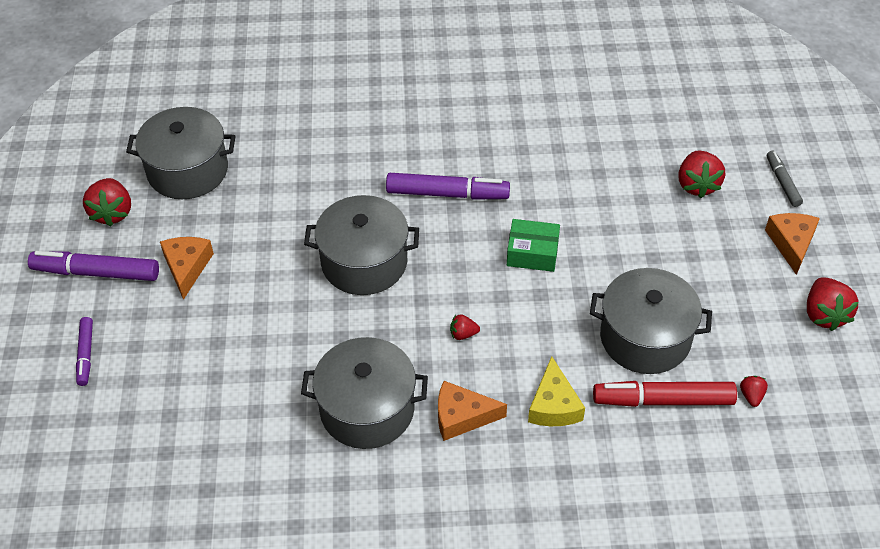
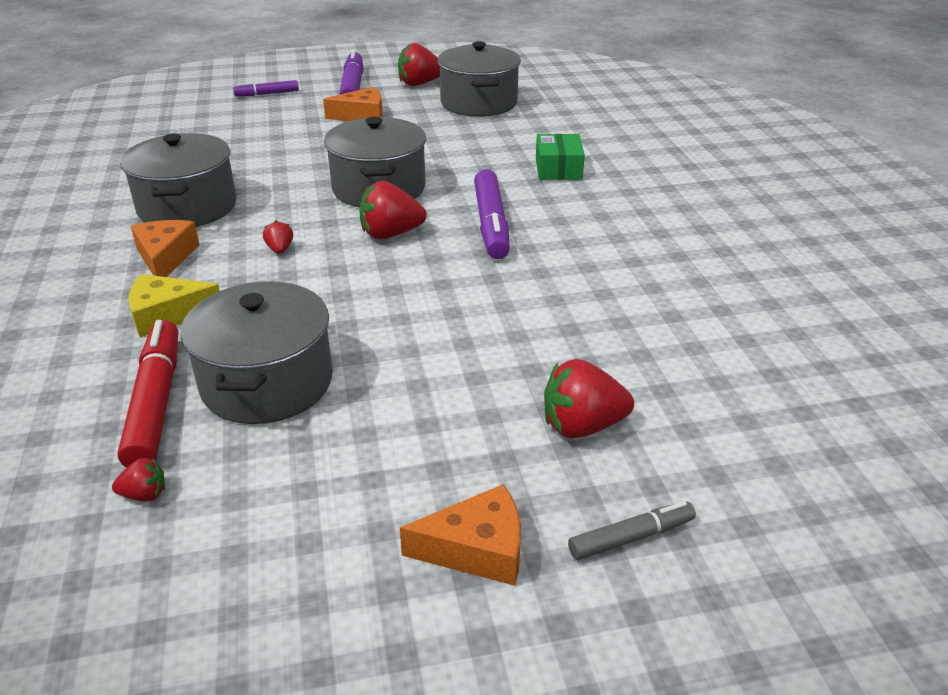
camera: 80 degrees right, 15 degrees down
(532, 253) = (408, 285): green box -> green box (558, 168)
(824, 314) = (308, 596): red strawberry -> red strawberry (390, 234)

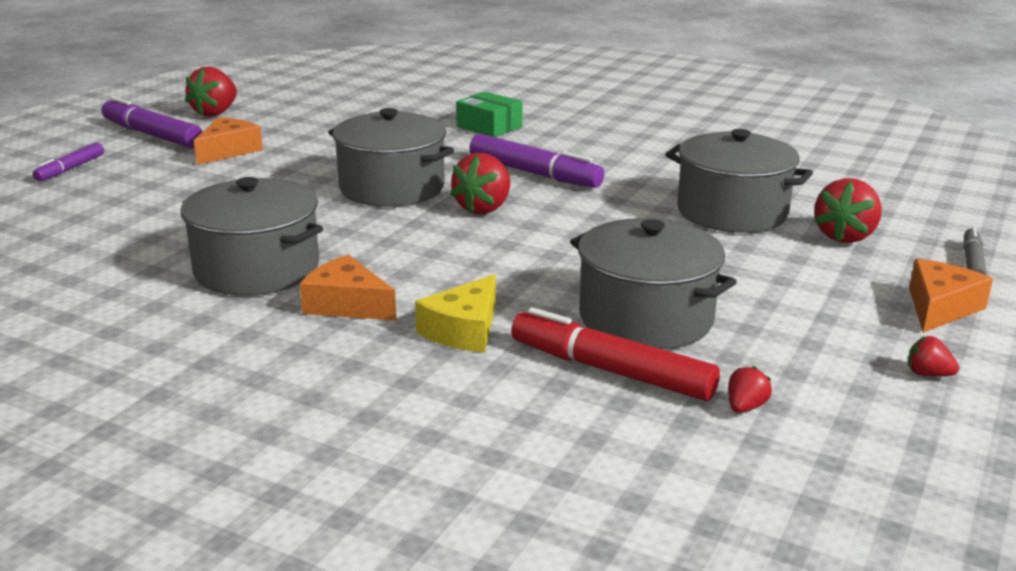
camera: 50 degrees left, 10 degrees down
(280, 249) = (429, 254): red strawberry -> red strawberry (927, 374)
(478, 103) = (310, 109): grey pot -> grey pot (732, 212)

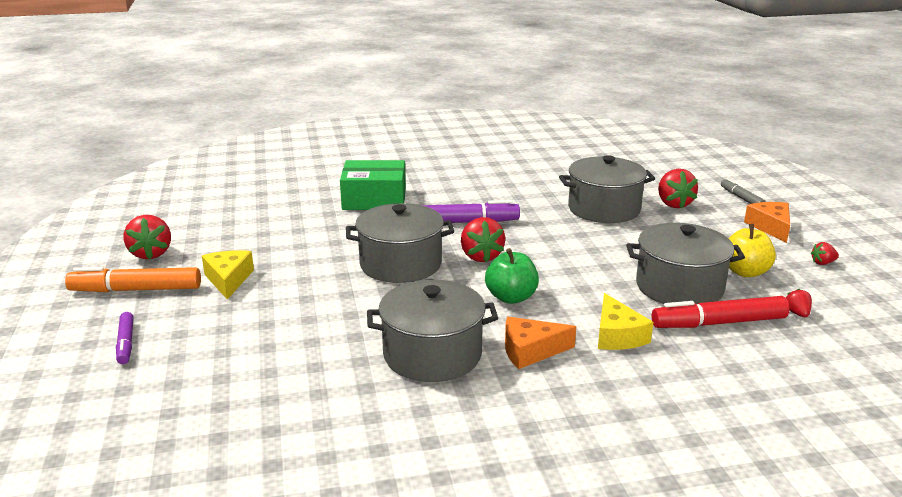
camera: 40 degrees left, 0 degrees up
(152, 135) = (136, 290): purple marker -> orange marker
(228, 151) = (228, 280): orange cheese -> yellow cheese
(432, 254) = (511, 297): none -> green apple
(489, 127) = (374, 199): green box -> green box, size x1.55
(776, 338) = (745, 272): none -> yellow apple

